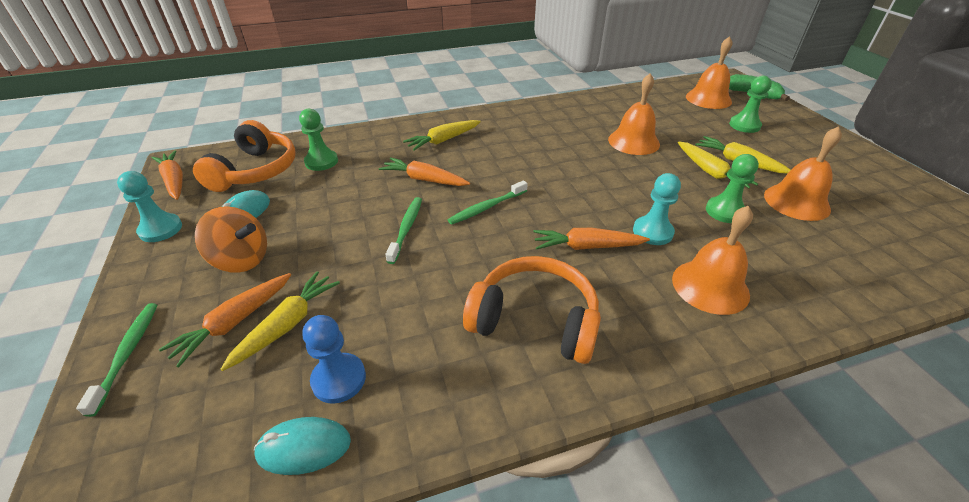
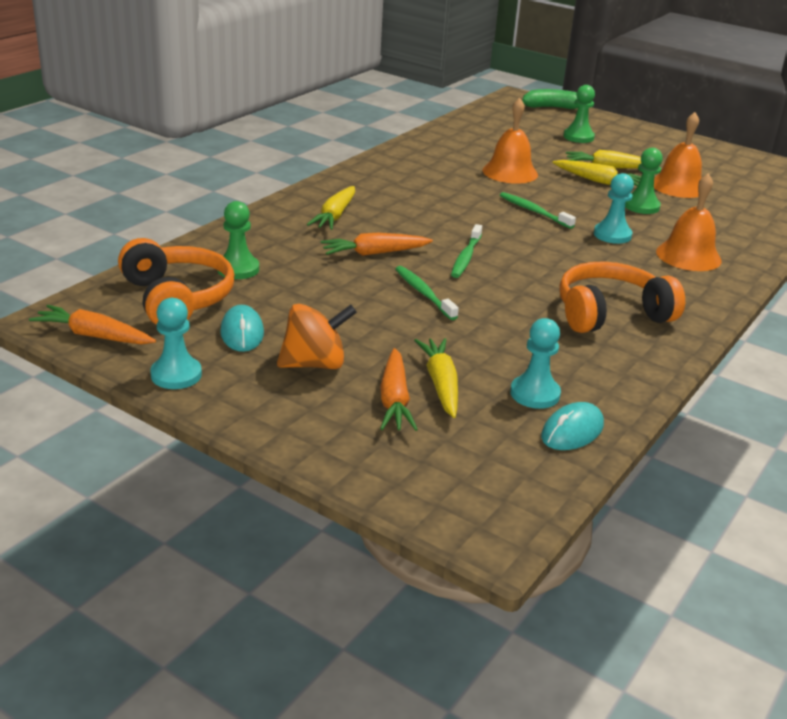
camera: 40 degrees left, 10 degrees down
(127, 354) = (342, 452): green toothbrush -> green toothbrush (534, 211)
(339, 379) = (535, 394): blue pawn -> turquoise pawn
(586, 246) = (581, 259): orange carrot -> none
(708, 99) = (522, 120): orange bell -> none

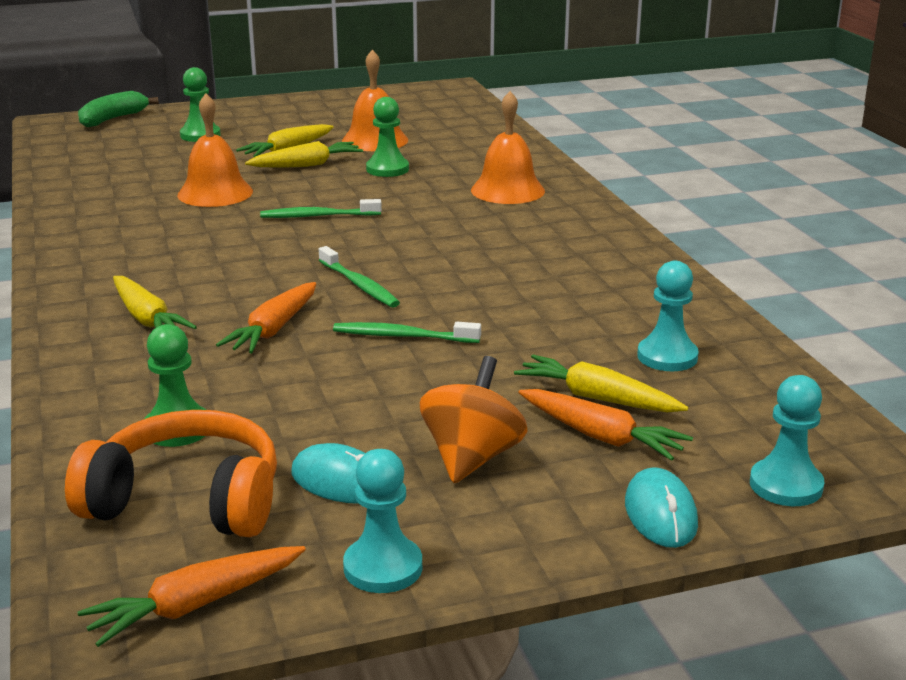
camera: 50 degrees left, 5 degrees down
(572, 431) = (749, 365): turquoise mouse -> turquoise mouse (660, 514)
(610, 313) = (565, 264): orange headphones -> none
(612, 235) = (421, 203): turquoise pawn -> turquoise pawn (786, 485)

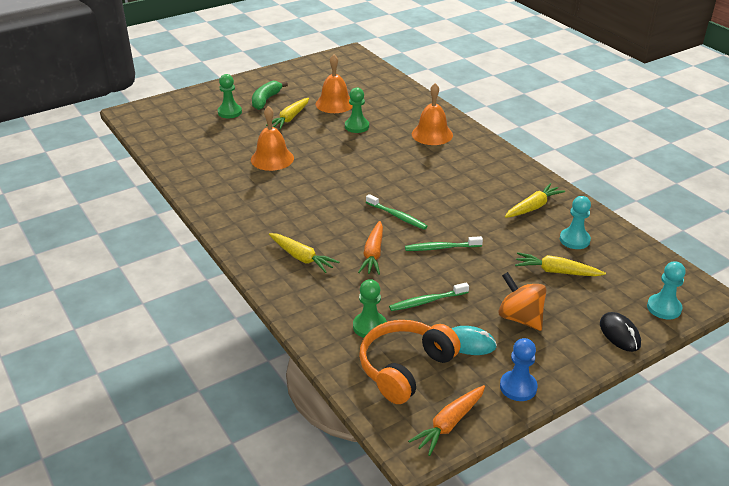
camera: 15 degrees left, 10 degrees up
(113, 119) = (166, 105): green banana -> green banana (266, 100)
(187, 500) = (405, 368): orange headphones -> orange headphones turned 45 degrees counterclockwise
(307, 165) = (309, 129): yellow carrot -> yellow carrot (533, 207)
(318, 216) = (342, 168): green toothbrush -> green toothbrush (427, 301)
(383, 567) = (518, 387): turquoise pawn -> blue pawn
(472, 457) = (520, 318): orange spinning top -> orange spinning top turned 45 degrees counterclockwise
(600, 436) = (570, 294): orange carrot -> none
(660, 514) = (619, 334): turquoise mouse -> black mouse

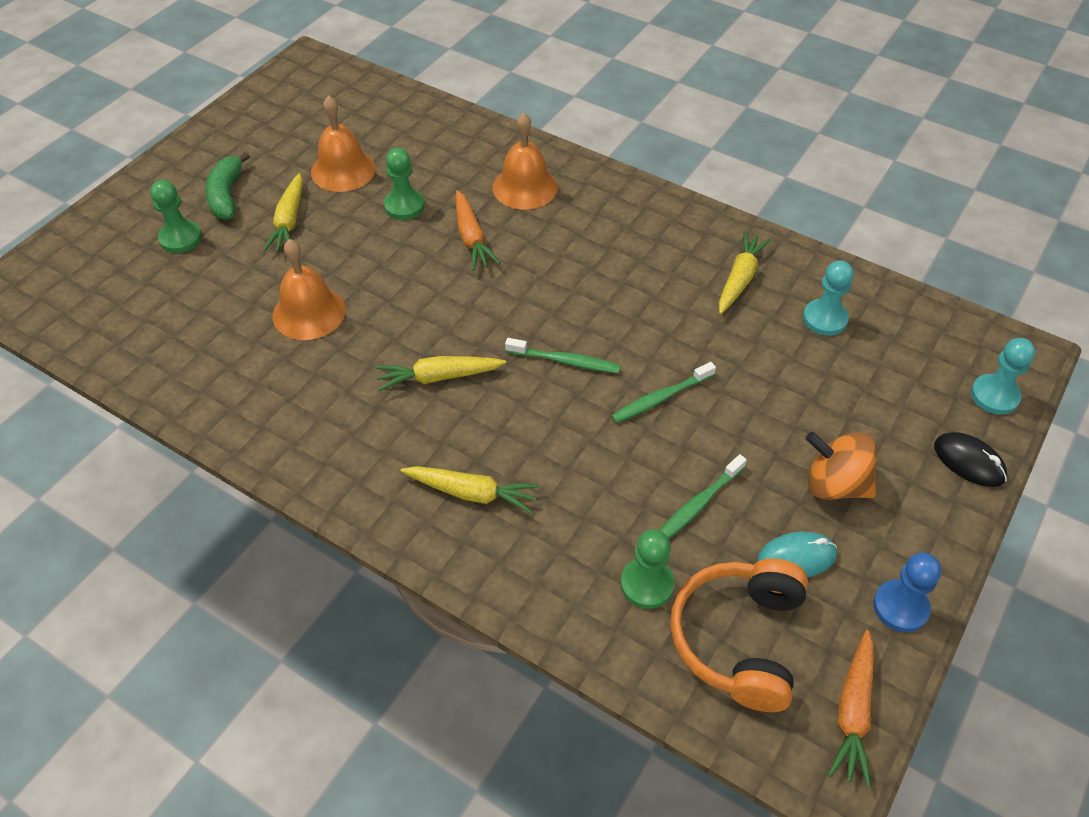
camera: 25 degrees left, 15 degrees up
(373, 254) = (573, 446): orange carrot -> orange carrot (471, 238)
(556, 271) = (834, 384): yellow carrot -> yellow carrot (438, 377)

